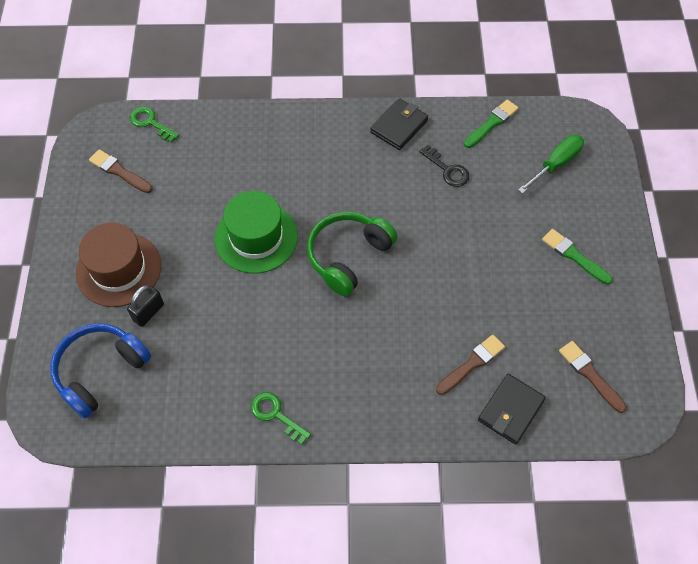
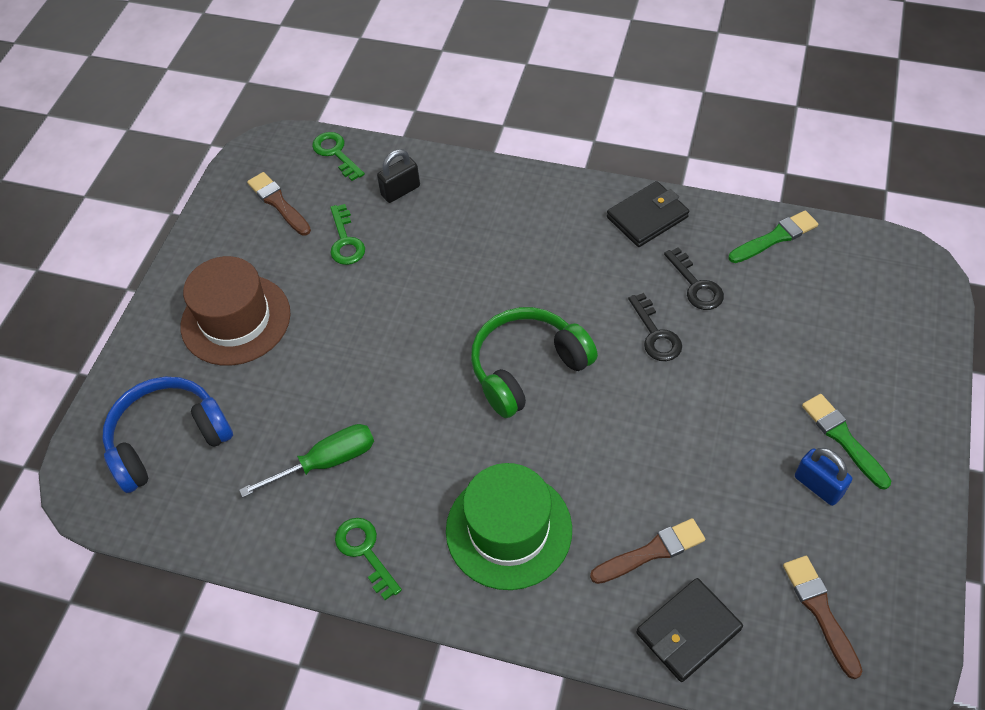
camera: 20 degrees right, 5 degrees down
(148, 312) = (252, 380): black padlock -> black padlock (400, 191)
(182, 190) = (345, 241): none -> green key
(256, 237) = (417, 318): green hat -> green hat (508, 529)
(430, 211) = (656, 334): none -> black key
(555, 164) = (851, 309): green screwdriver -> green screwdriver (326, 462)
(566, 292) = (818, 486): none -> blue padlock

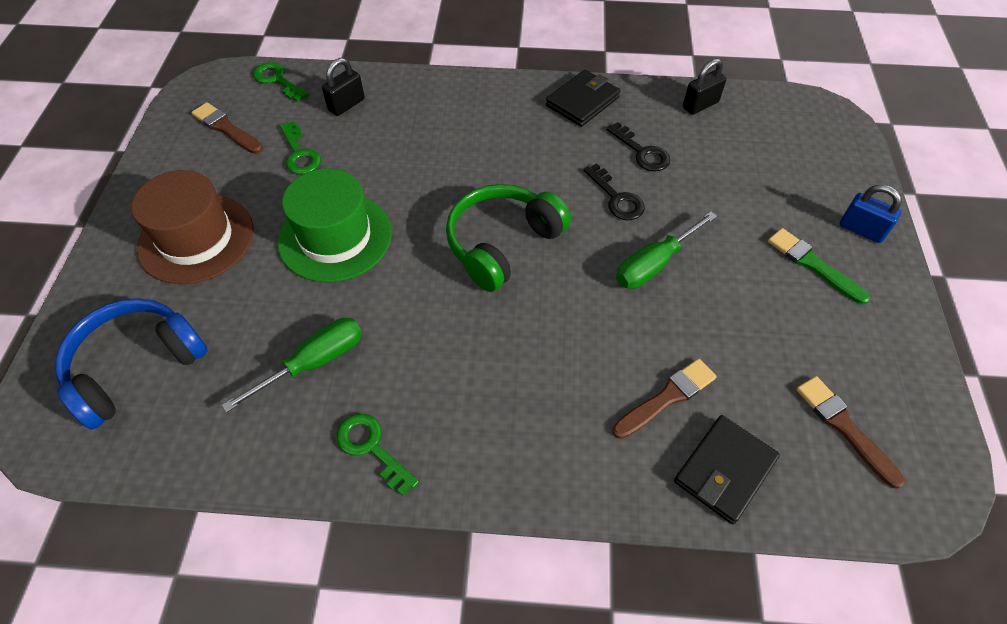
camera: 15 degrees left, 0 degrees up
(508, 529) = (519, 400): green hat -> green hat (335, 237)
(676, 412) = (654, 264): none -> green screwdriver
(775, 237) = (700, 105): green brush -> black padlock
(818, 486) = (804, 310): blue padlock -> blue padlock (861, 230)

